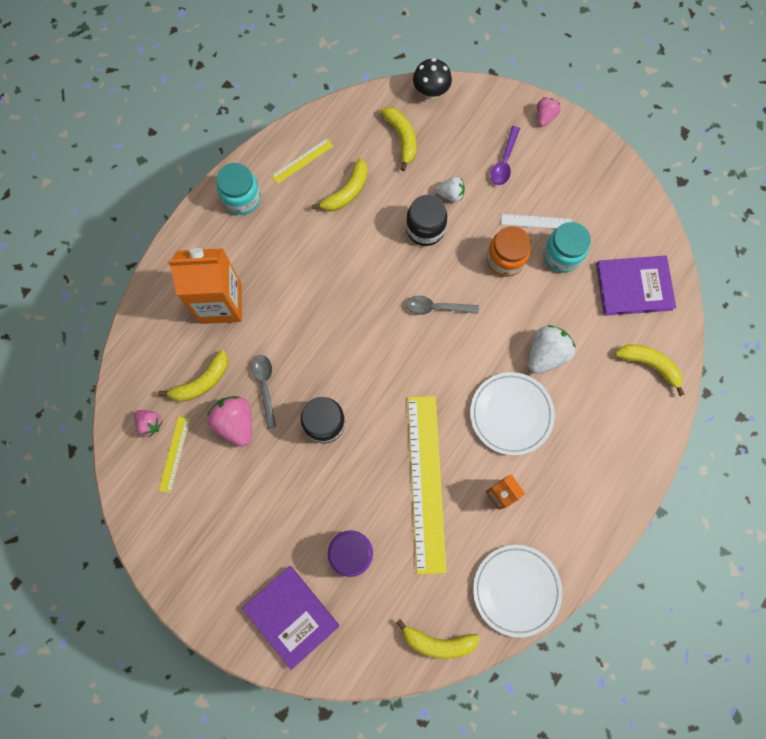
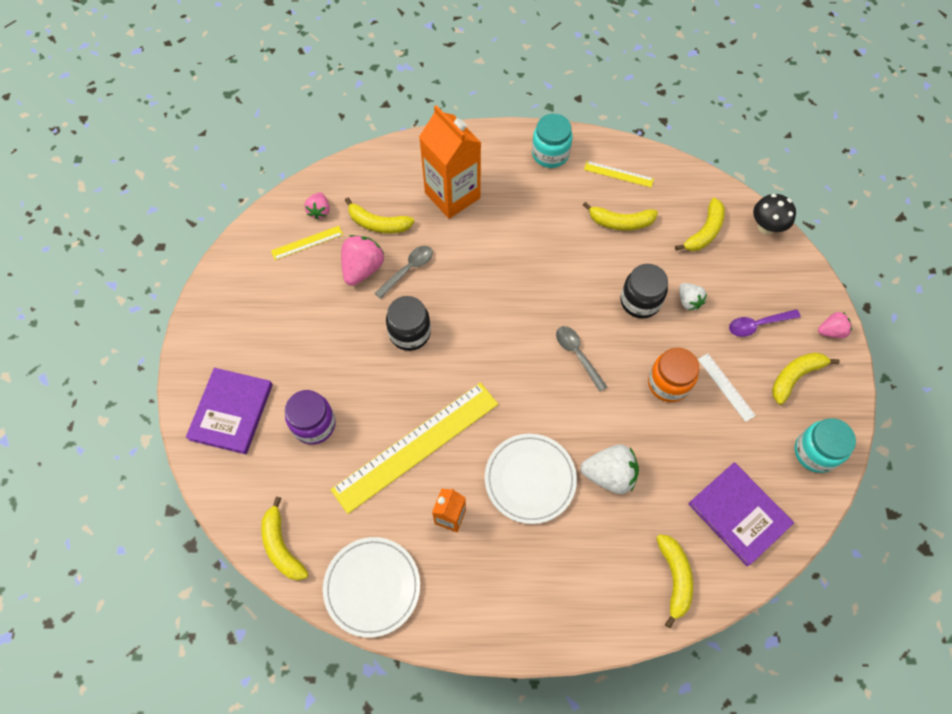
camera: 55 degrees right, 10 degrees down
(561, 169) = (795, 377): none -> yellow banana
(562, 255) = (713, 429): turquoise jar -> turquoise jar (815, 452)

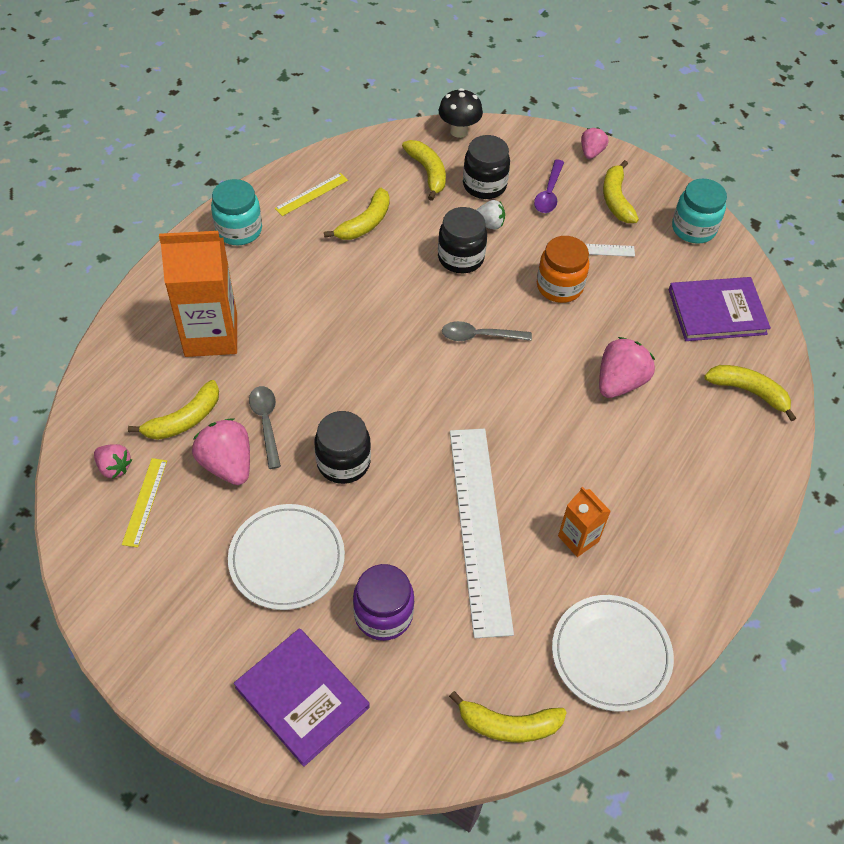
camera: 60 degrees left, 10 degrees down
(416, 446) = (479, 527): yellow ruler -> white ruler
(530, 479) = (583, 447): white plate -> white plate (287, 559)
(609, 474) = (619, 382): white strawberry -> pink strawberry
(725, 276) = (484, 185): none -> black jar

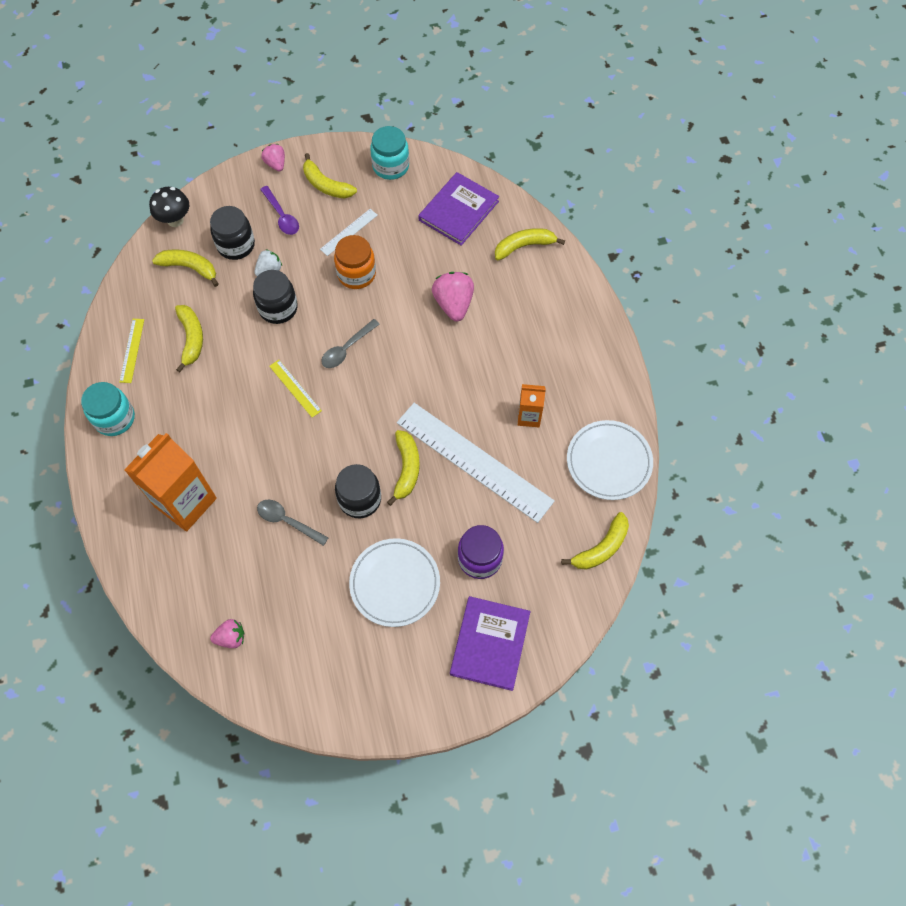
camera: 45 degrees left, 10 degrees up
(145, 502) = (275, 637): yellow ruler -> yellow ruler (295, 388)
(184, 419) = (236, 568): yellow banana -> yellow banana (406, 469)
(227, 464) = (295, 567): pink strawberry -> none
(302, 697) = (490, 644): purple book -> purple book turned 75 degrees counterclockwise

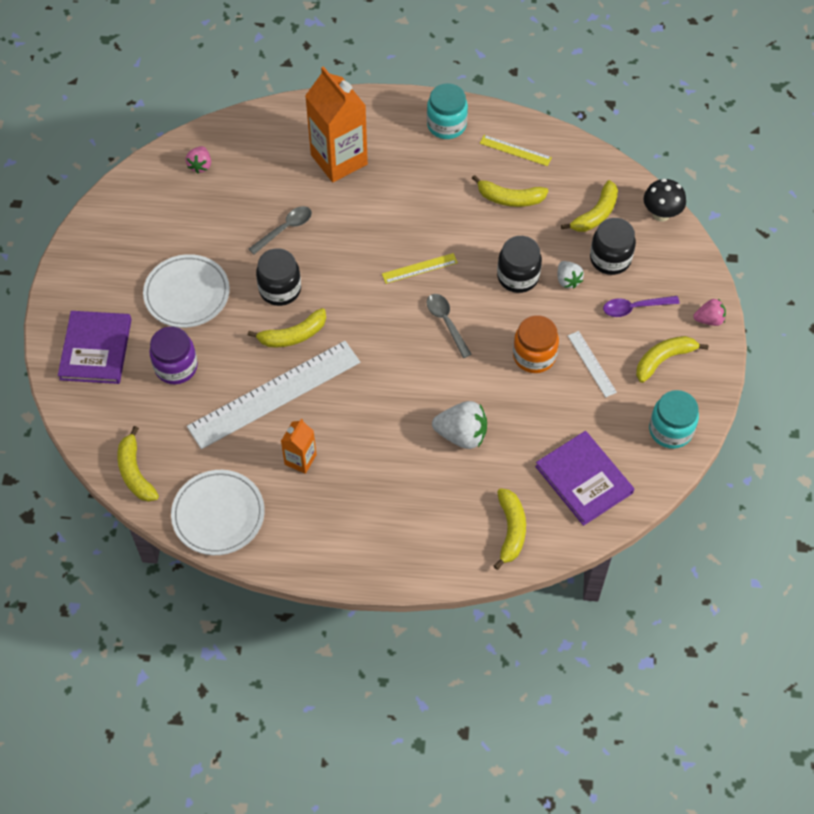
camera: 110 degrees right, 5 degrees down
(406, 469) = (293, 335): yellow banana -> yellow banana turned 45 degrees counterclockwise
(453, 304) = (461, 434): pink strawberry -> white strawberry
(490, 644) = (96, 349): purple book -> purple book turned 60 degrees clockwise

